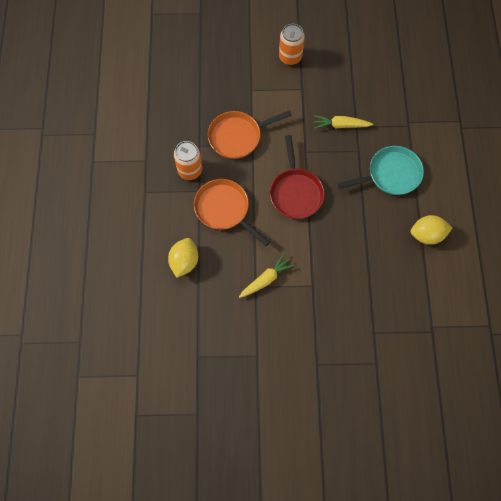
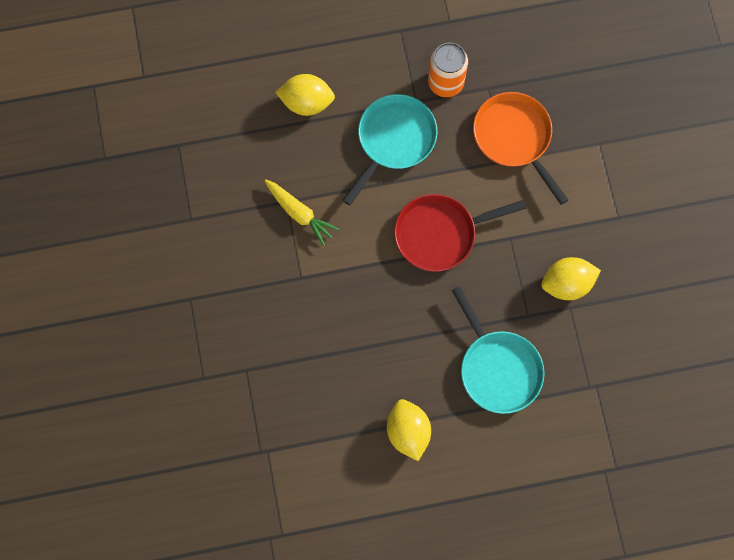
camera: 80 degrees right, 5 degrees up
(224, 210) = (393, 140): orange pan -> turquoise pan
(290, 57) = (672, 191): orange can -> none
(340, 125) = (567, 284): yellow carrot -> yellow lemon

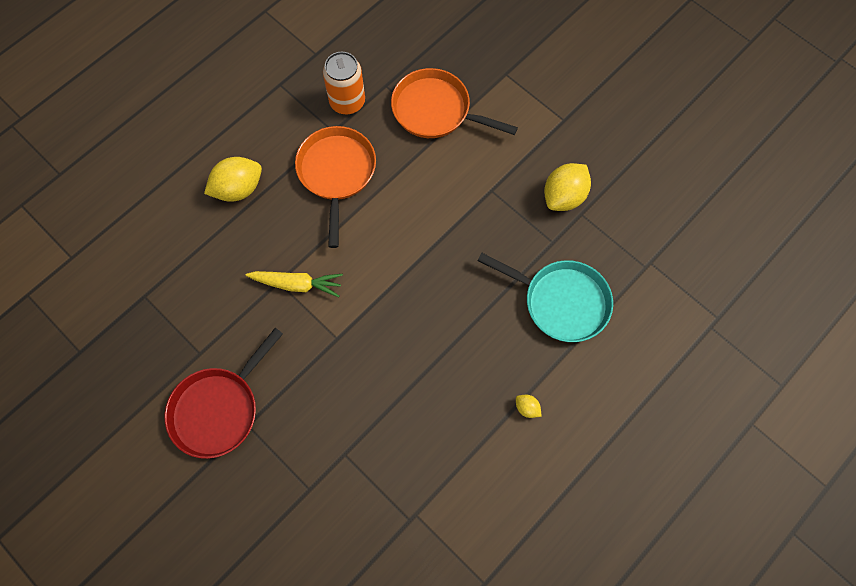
camera: 35 degrees left, 5 degrees down
(393, 140) = (336, 173): turquoise pan -> orange pan
(408, 432) = (527, 408): yellow lemon -> yellow lemon, size x0.46
(440, 234) = (431, 223): red pan -> red pan (219, 409)

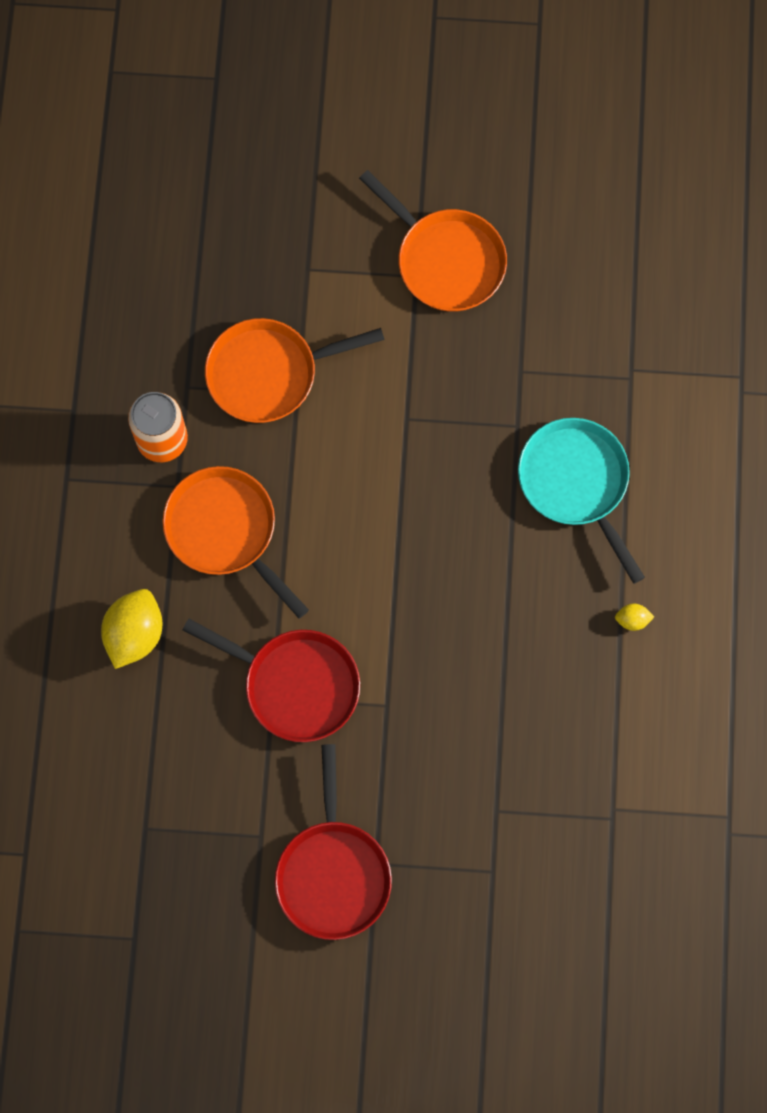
camera: 40 degrees left, 5 degrees up
(297, 284) = (295, 684): yellow carrot -> red pan
(561, 301) = (576, 483): turquoise pan -> turquoise pan turned 105 degrees counterclockwise
(564, 196) = (487, 365): yellow lemon -> none
(588, 123) = (445, 260): none -> orange pan

